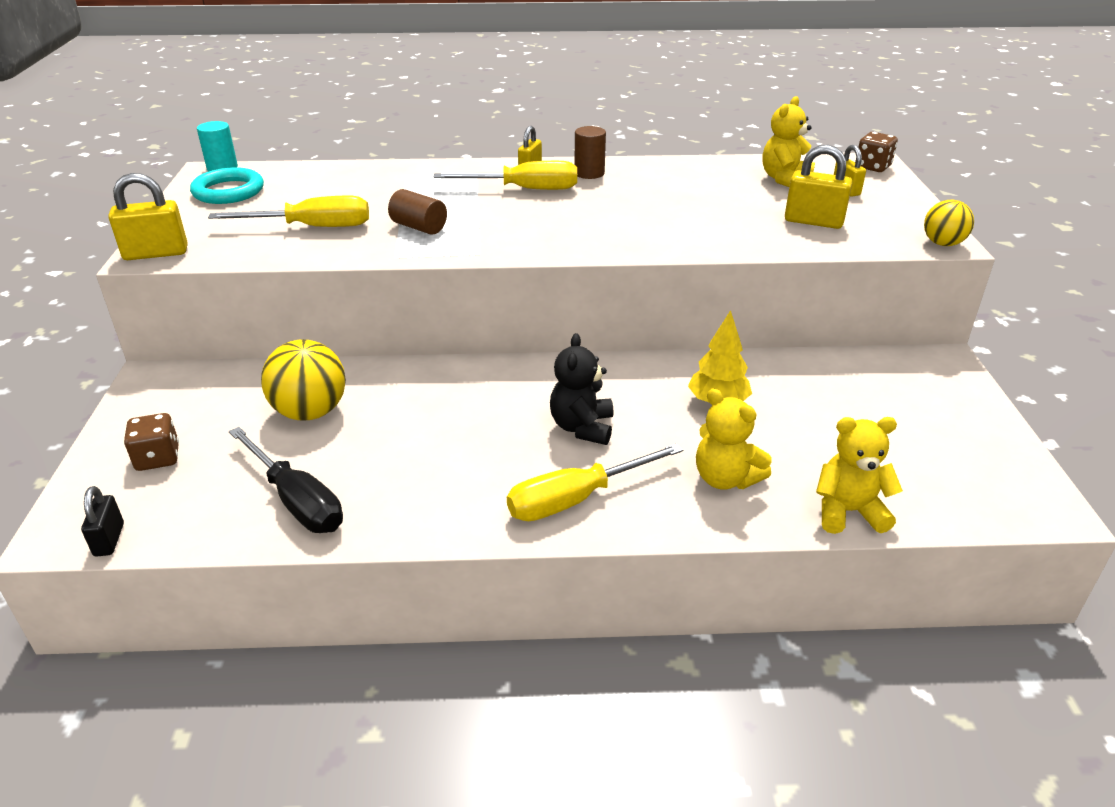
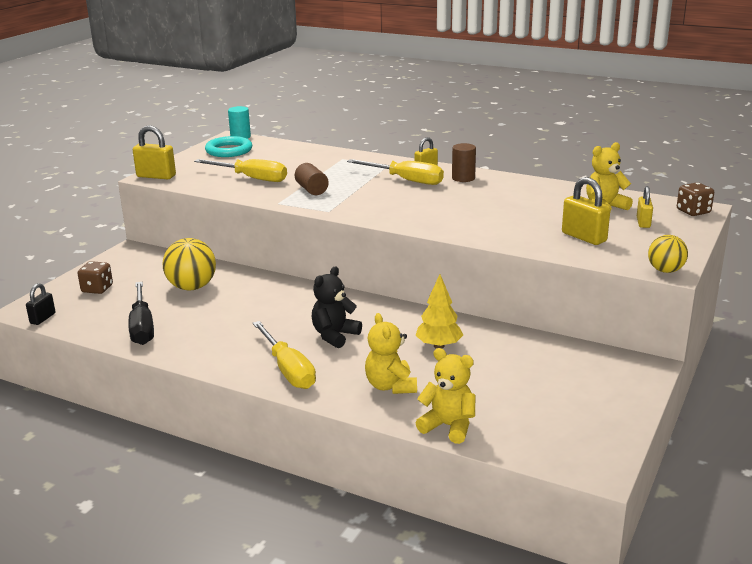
camera: 30 degrees right, 10 degrees down
(576, 499) = (288, 369): yellow screwdriver -> yellow screwdriver turned 120 degrees counterclockwise

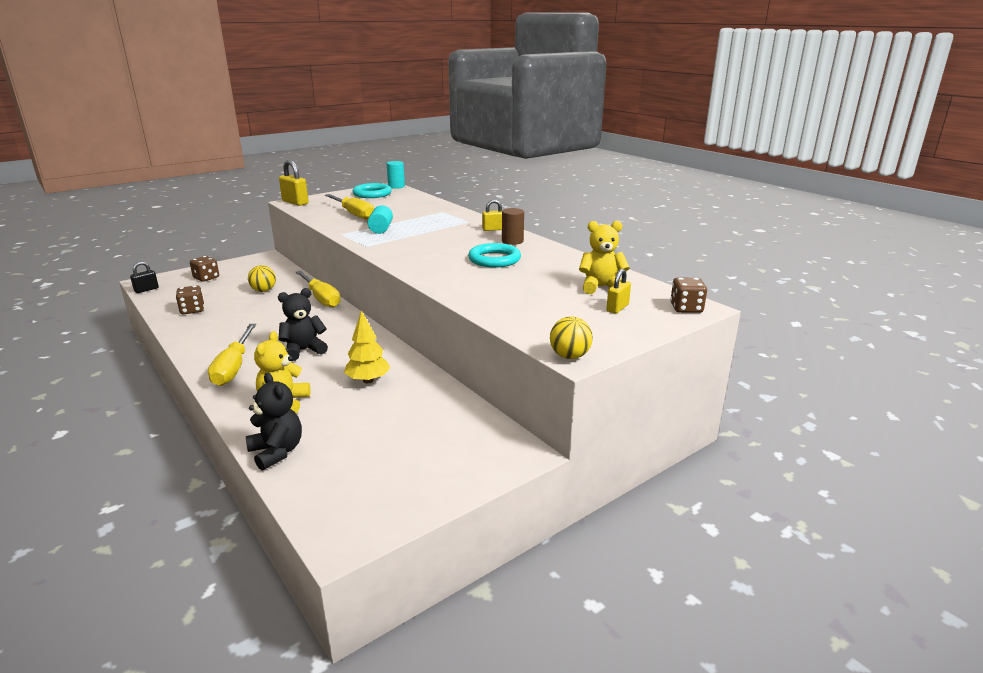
camera: 25 degrees right, 0 degrees up
(142, 327) = (192, 310): black screwdriver -> brown dice
(192, 287) = (264, 290): yellow ball -> yellow ball, size x0.62
(312, 190) = (381, 229): brown cylinder -> turquoise cylinder
(405, 180) = (463, 235): yellow screwdriver -> yellow screwdriver (321, 298)
(448, 426) = (277, 452): yellow teddy bear -> black teddy bear
(476, 200) = (494, 259): none -> turquoise ring
(584, 237) = (538, 308): yellow padlock -> none

